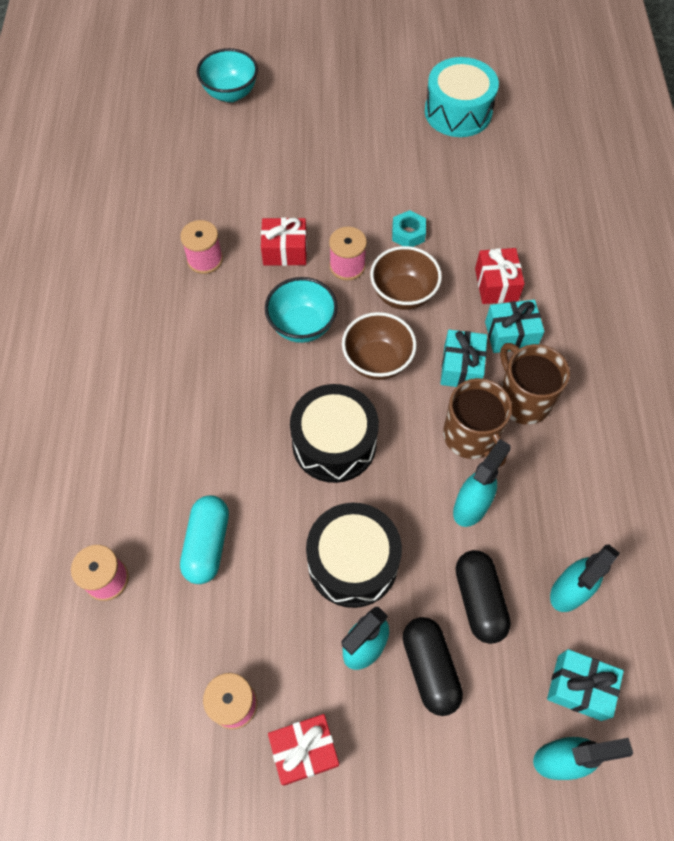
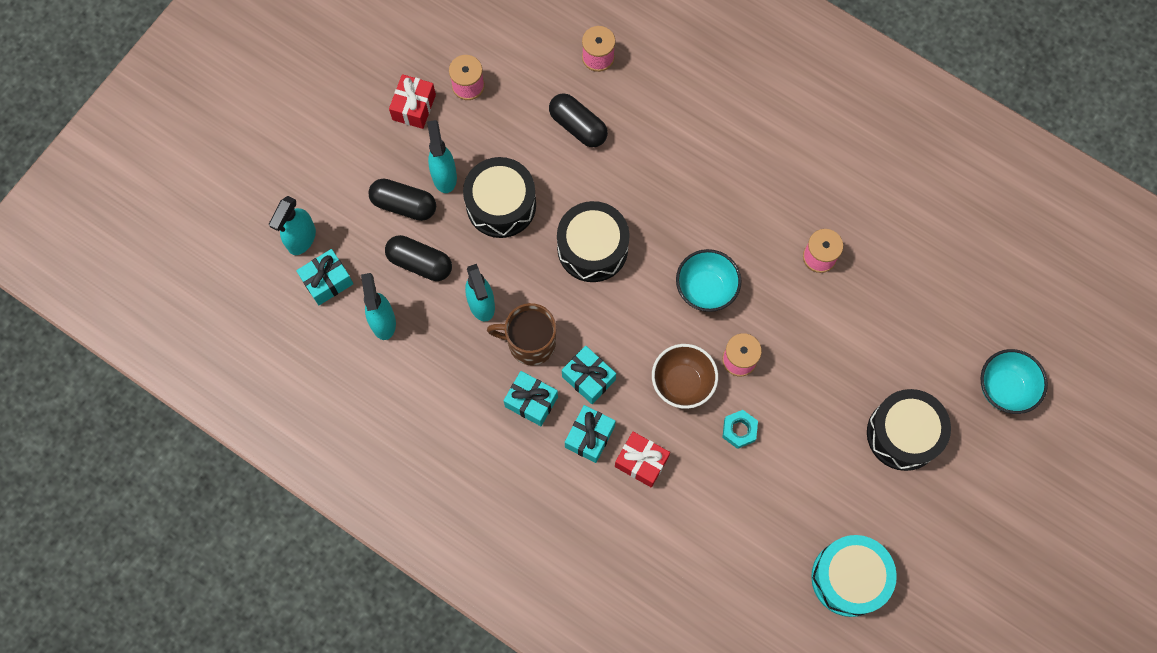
camera: 125 degrees right, 10 degrees up
(207, 544) = (578, 126): turquoise capsule -> black capsule
(285, 251) = (787, 322): red gift -> none
(319, 133) = (903, 434): none -> black drum
(377, 361) = (636, 322): brown bowl -> none
(523, 400) = (531, 401): brown mug -> turquoise gift

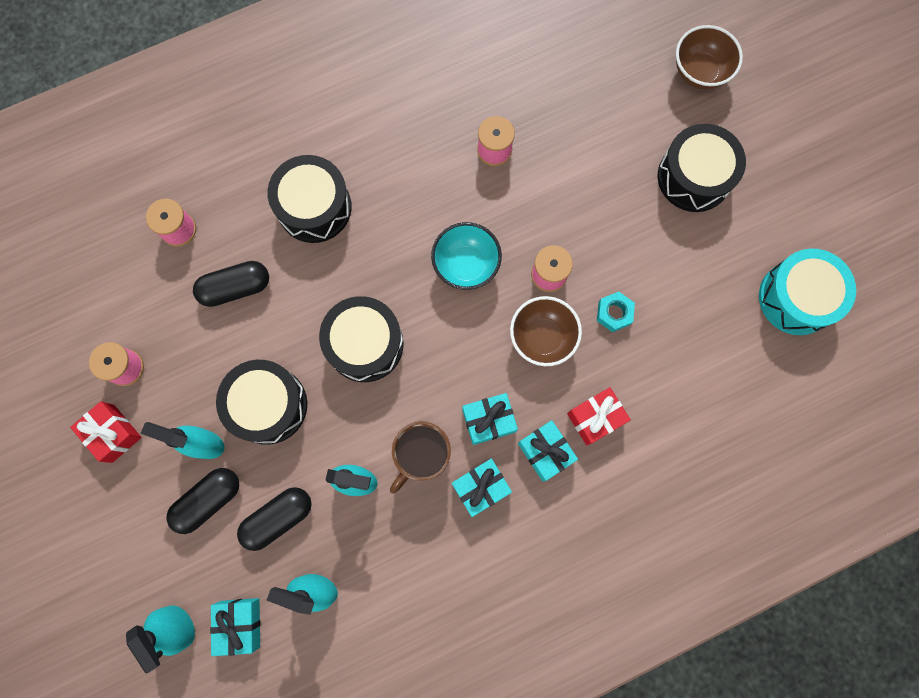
camera: 60 degrees left, 5 degrees up
(680, 145) = (314, 207): none -> black drum
(1004, 388) = (699, 72): turquoise bowl -> brown bowl

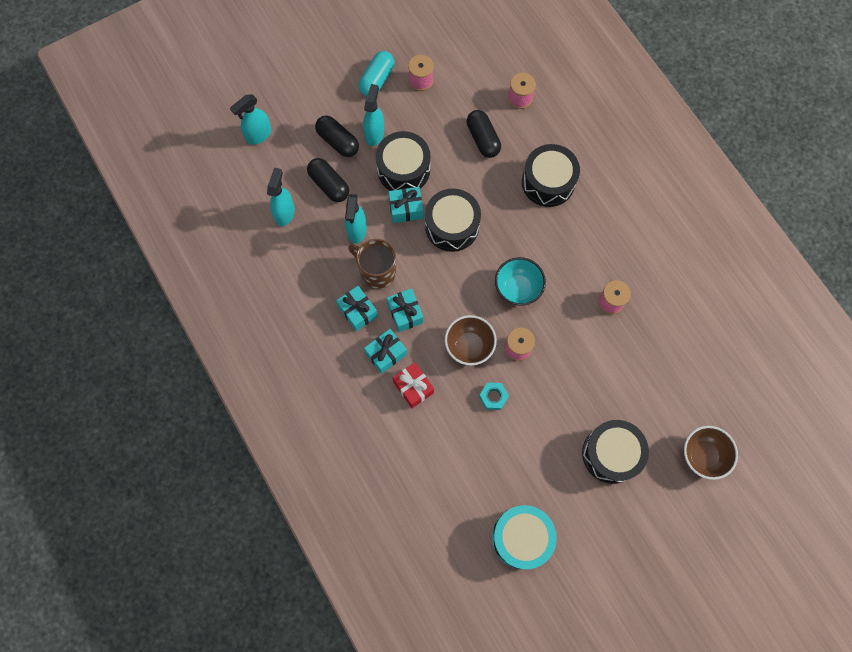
camera: 85 degrees right, 5 degrees down
(113, 433) = (377, 79): red gift -> turquoise capsule
(240, 623) = (261, 170): turquoise gift -> turquoise gift (406, 209)

